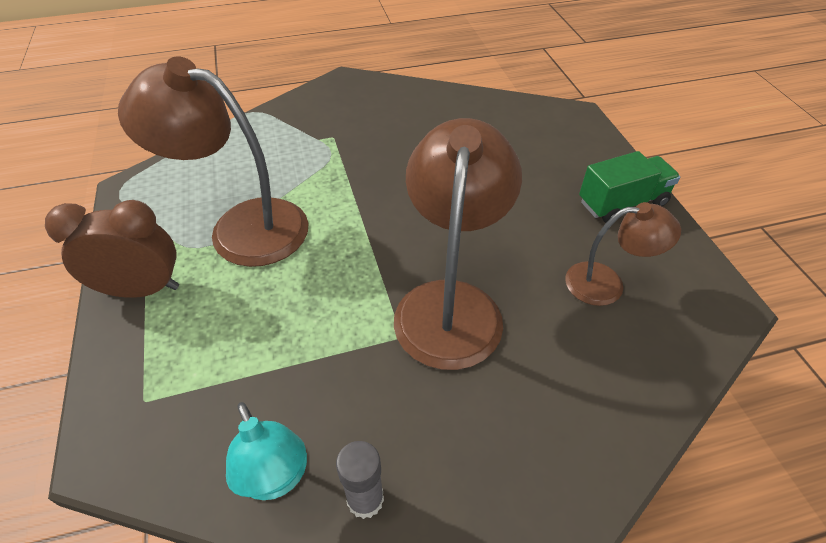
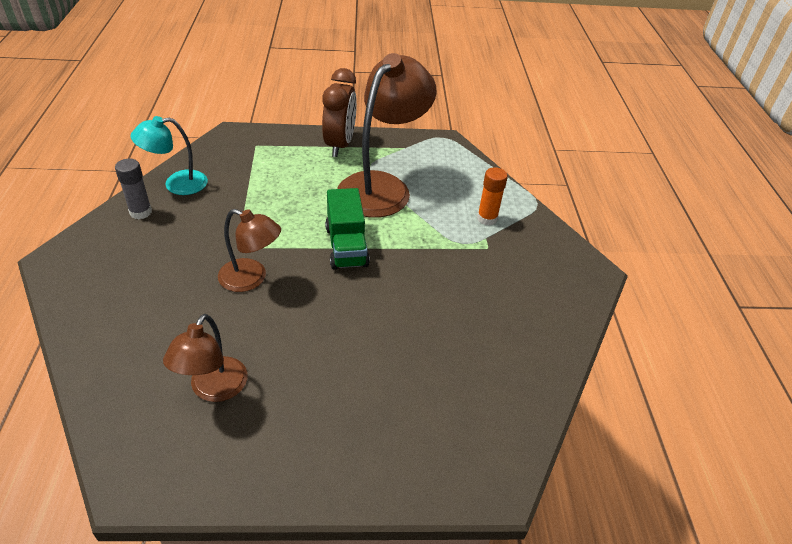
camera: 100 degrees right, 5 degrees down
(286, 140) = (487, 218): none -> orange glue stick
(450, 303) = (251, 279): brown lamp -> brown lamp, size x0.55
(622, 203) = (310, 455): green truck -> green truck (346, 246)

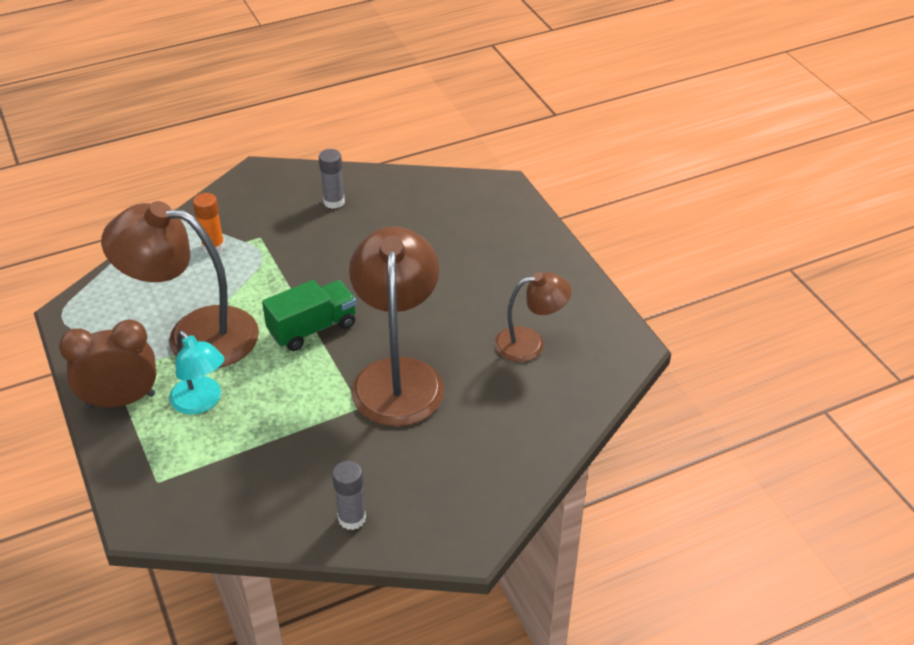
camera: 110 degrees left, 0 degrees up
(177, 184) = (281, 515): turquoise lamp -> turquoise lamp (201, 402)
(251, 279) = (398, 376): brown lamp -> brown lamp, size x1.81
(522, 311) = (334, 202): none -> grey glue stick

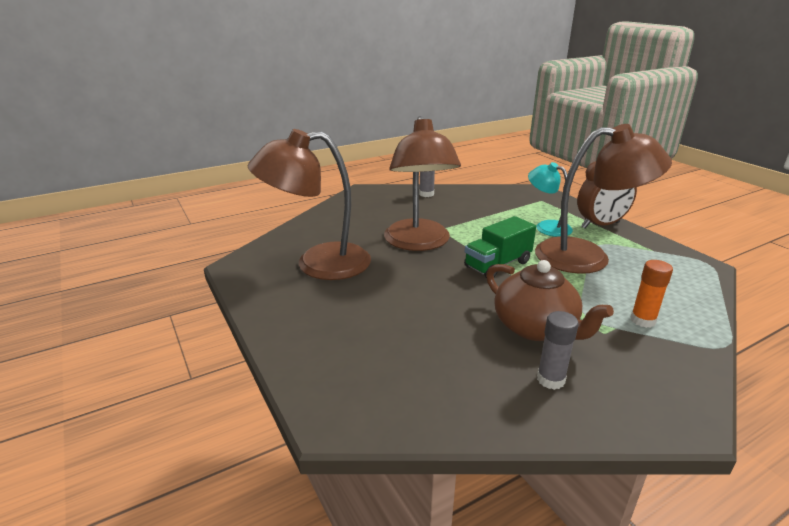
camera: 175 degrees right, 15 degrees down
(318, 245) = (536, 328): none -> brown teapot
(530, 343) = (318, 264): brown lamp -> brown lamp, size x1.81

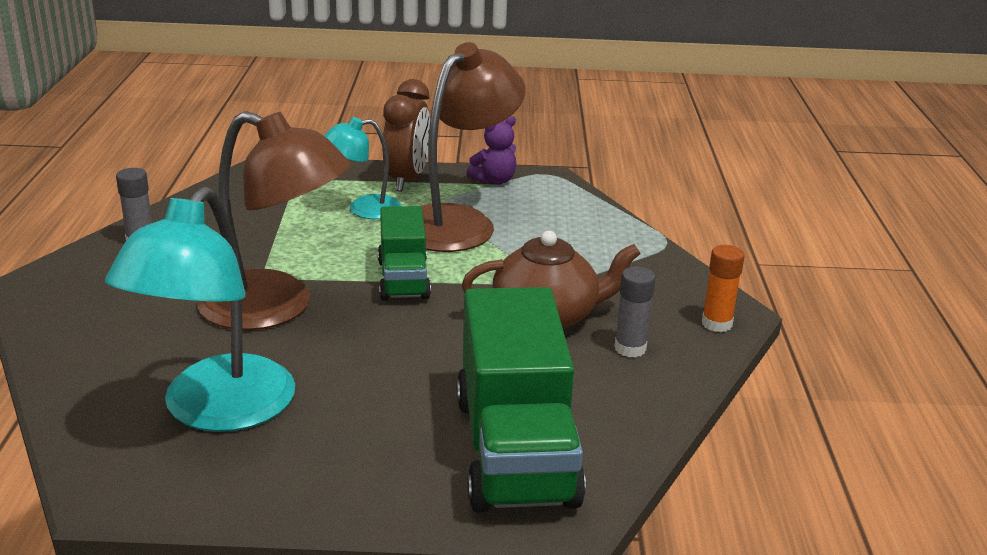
camera: 60 degrees left, 0 degrees up
(318, 264) = (216, 411): brown lamp -> turquoise lamp
(375, 370) = (515, 450): none -> green truck
(642, 320) = (595, 256): orange glue stick -> orange glue stick (716, 324)
(657, 249) = (494, 181): none -> purple teddy bear

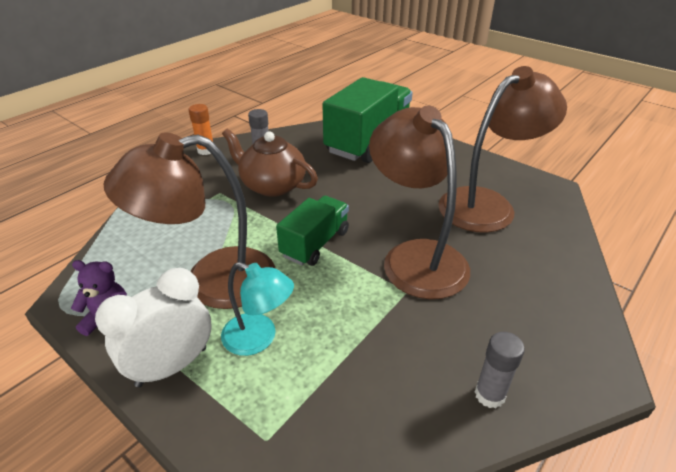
camera: 140 degrees left, 10 degrees up
(216, 411) = (487, 204): turquoise lamp -> brown lamp
(407, 180) = (172, 366): brown clock -> white clock

